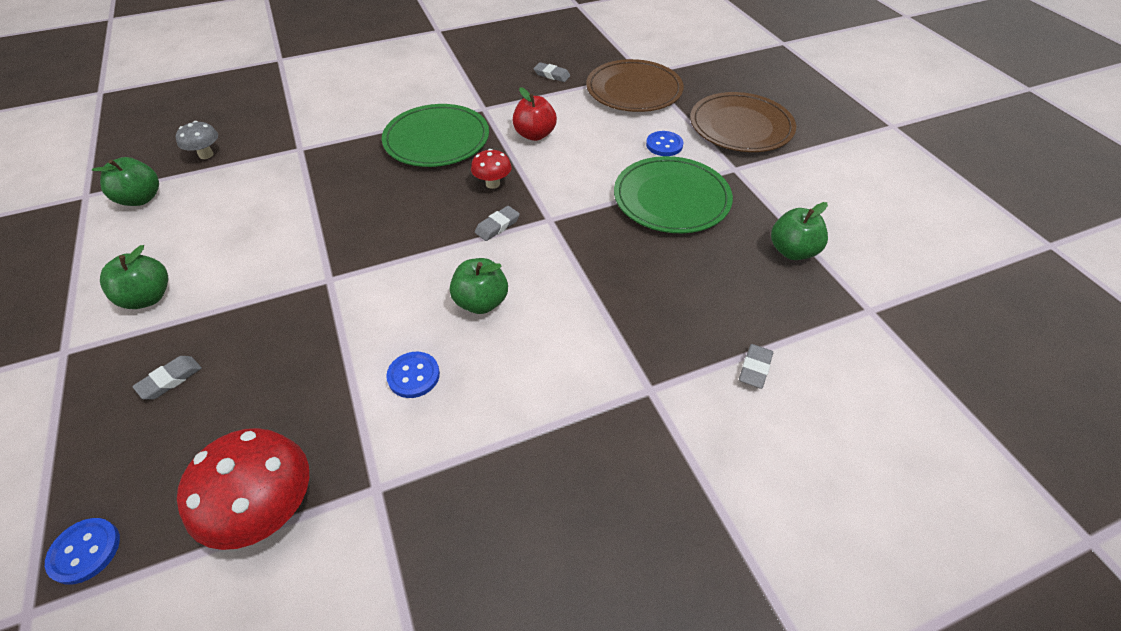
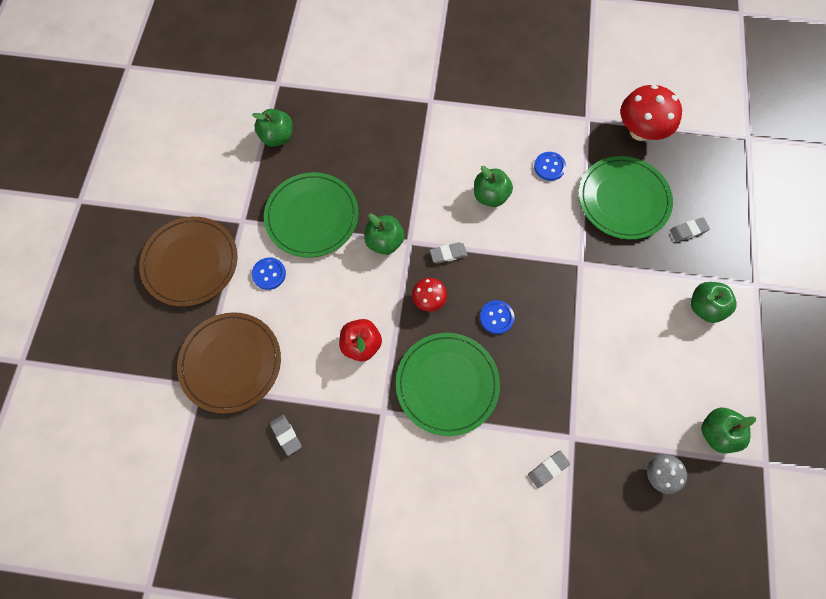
camera: 150 degrees left, 20 degrees up
(85, 551) = (725, 152): blue button -> blue button (496, 317)
(282, 380) = (623, 199): none -> green plate
(575, 209) = (384, 242): none -> green apple
(755, 368) = (369, 85): grey eraser -> grey eraser (548, 469)

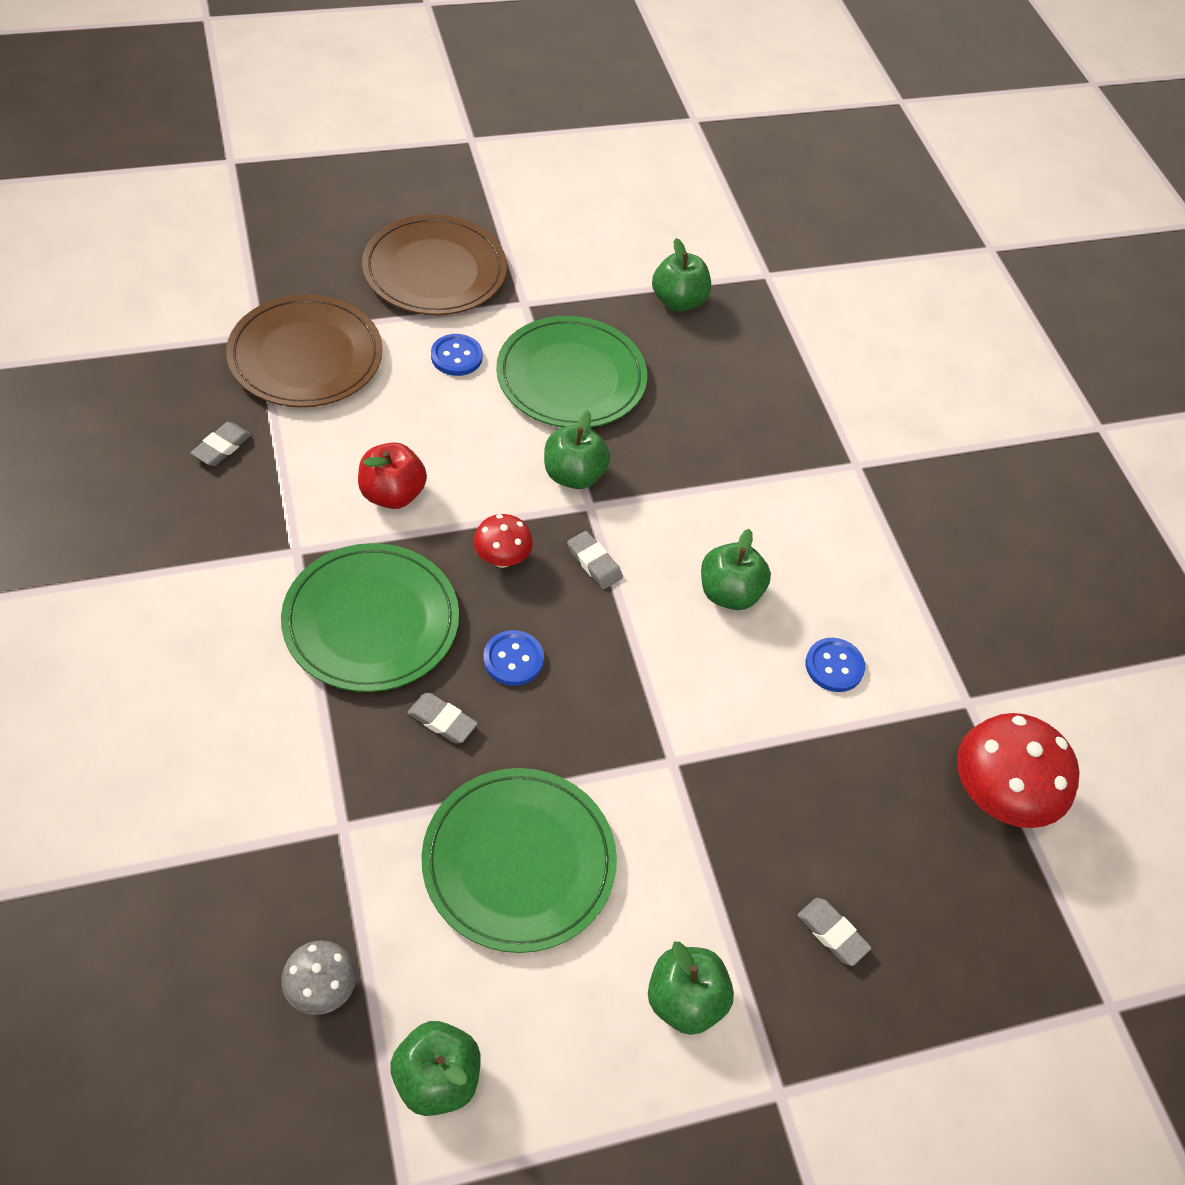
camera: 60 degrees right, 15 degrees down
(548, 469) = (276, 803): grey eraser -> grey eraser (442, 721)
(623, 199) = (836, 802): green plate -> green plate (519, 862)

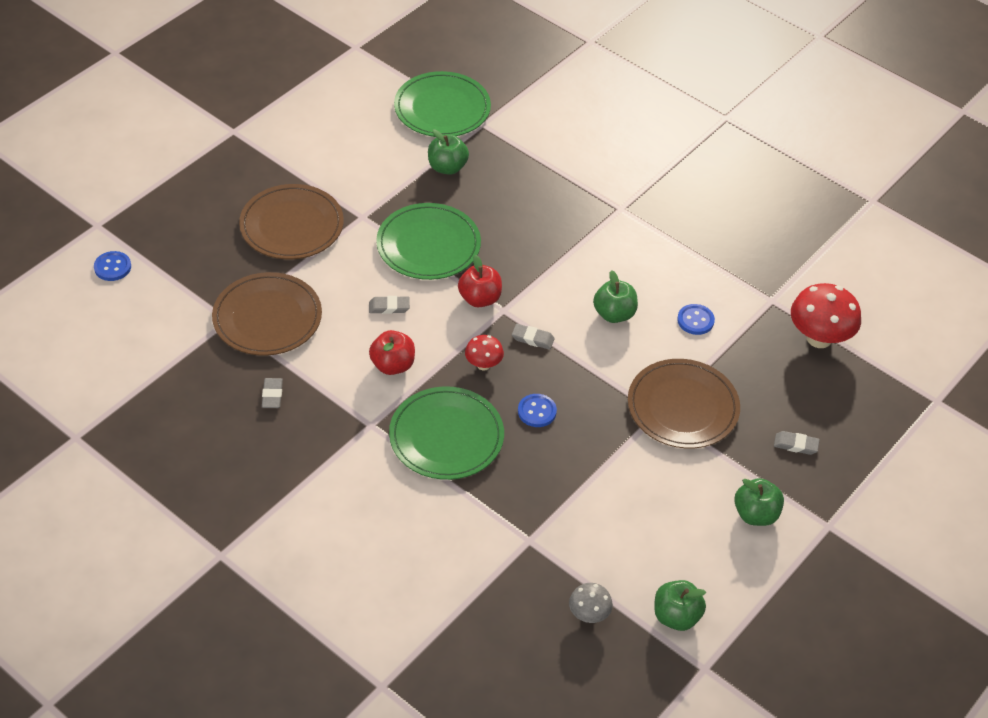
camera: 30 degrees left, 5 degrees down
(442, 721) = (529, 462): grey eraser -> grey eraser (389, 307)
(456, 356) = (353, 269): blue button -> blue button (112, 267)
(519, 862) = (627, 503): green plate -> green plate (442, 108)
(573, 475) = (480, 299): green apple -> red apple
(714, 774) = (682, 407): none -> brown plate

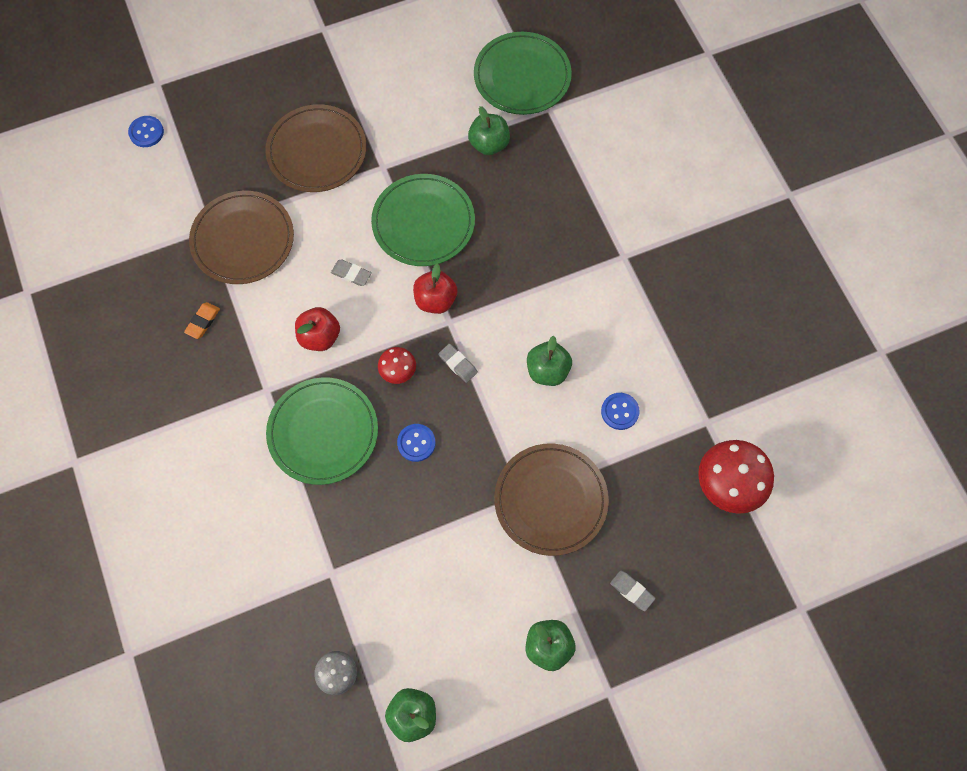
camera: 30 degrees right, 20 degrees up
(272, 395) = (203, 321): grey eraser -> orange eraser

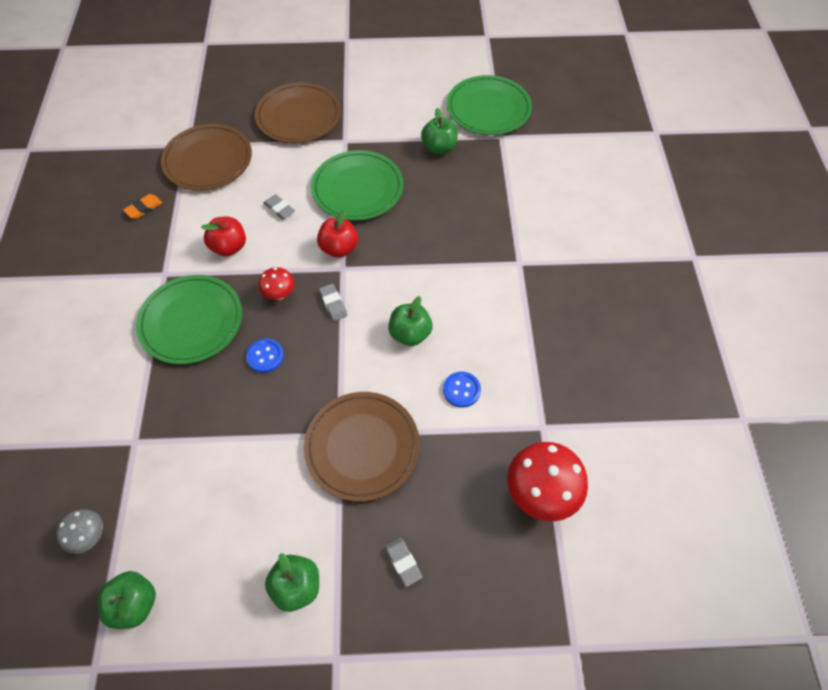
camera: 20 degrees right, 10 degrees down
(146, 132) = (178, 71): blue button -> none

